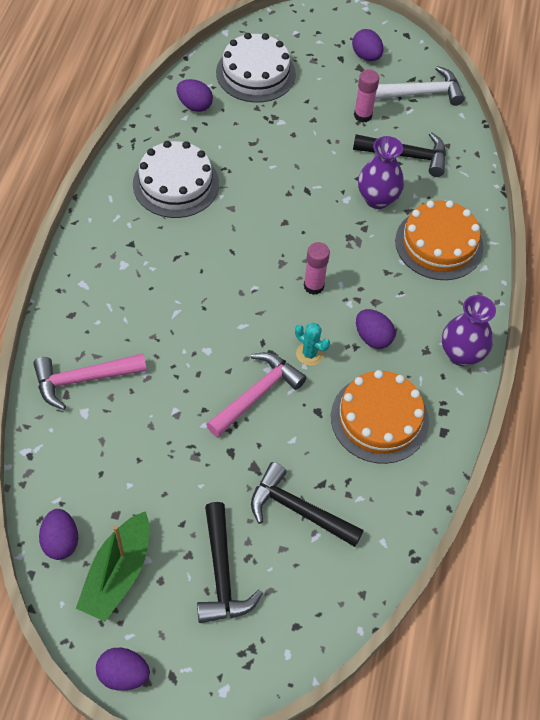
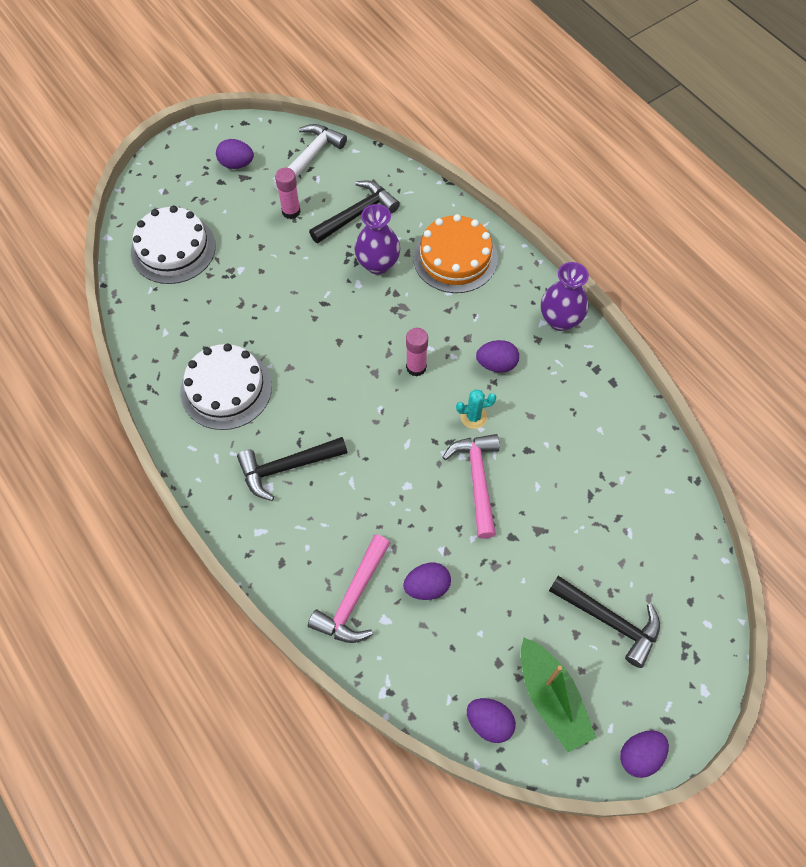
camera: 45 degrees left, 5 degrees up
(195, 105) = (160, 316): purple egg -> purple egg (427, 587)
(298, 510) = (599, 527): black hammer -> black hammer (287, 467)
(379, 419) = (568, 414): orange cake -> none

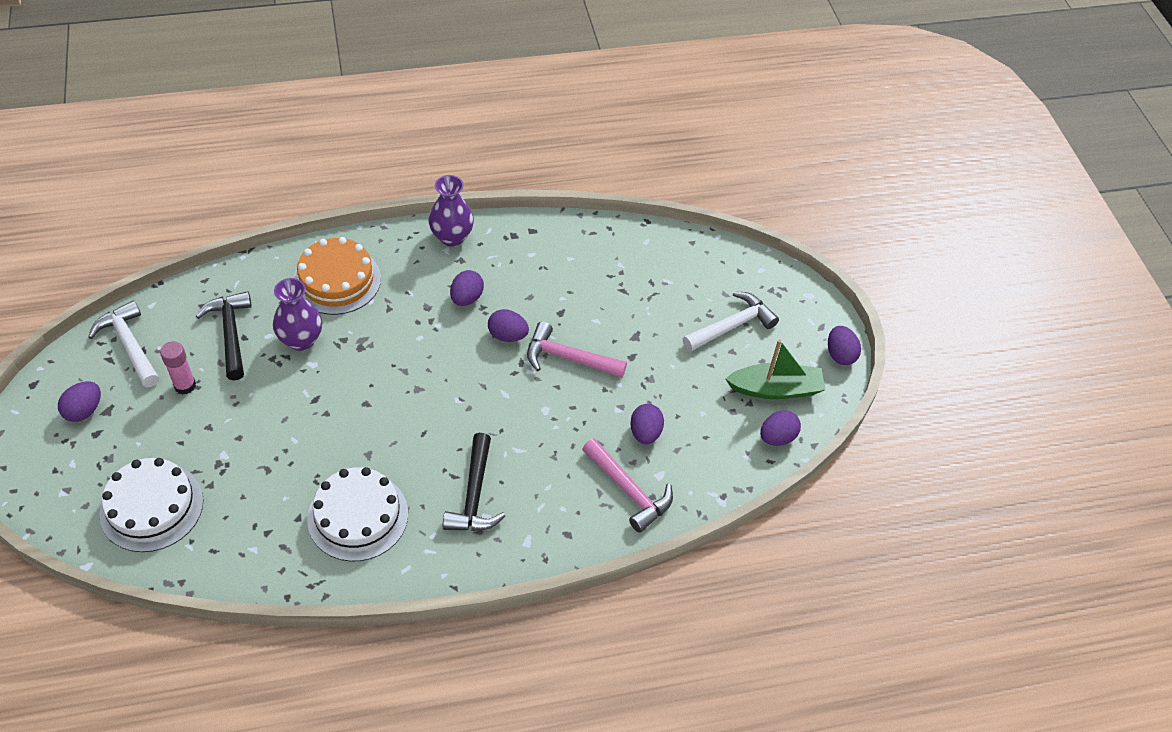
camera: 70 degrees left, 10 degrees down
(416, 367) = (432, 356): pink glue stick -> none
(473, 417) = (507, 335): turquoise cactus -> purple egg
(609, 621) = (732, 326): black hammer -> white hammer

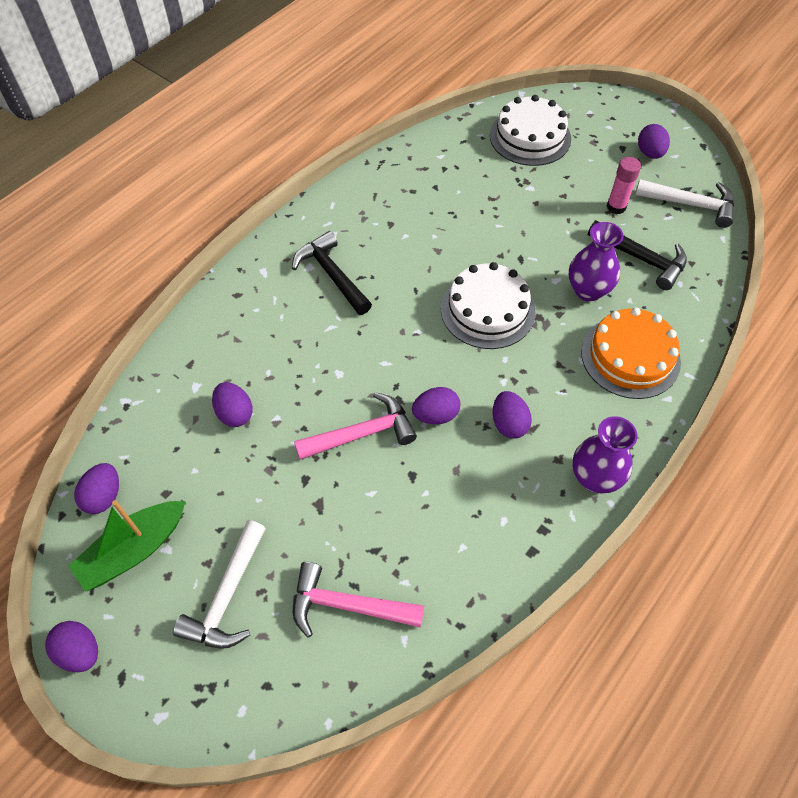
camera: 145 degrees right, 5 degrees up
(358, 516) = (398, 211): white cake -> white cake (487, 310)
(629, 490) = (212, 356): pink hammer -> pink hammer (347, 605)

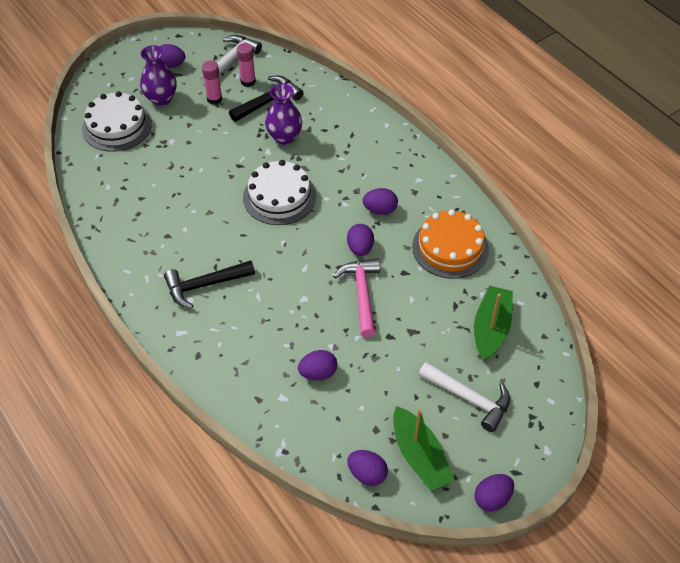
camera: 75 degrees left, 5 degrees down
(347, 605) = (491, 328): pink hammer -> green boat
(595, 478) = (433, 177): purple vase -> purple vase (161, 99)
(630, 356) = (348, 132): orange cake -> orange cake (450, 247)
(664, 230) = (248, 81): none -> pink glue stick

